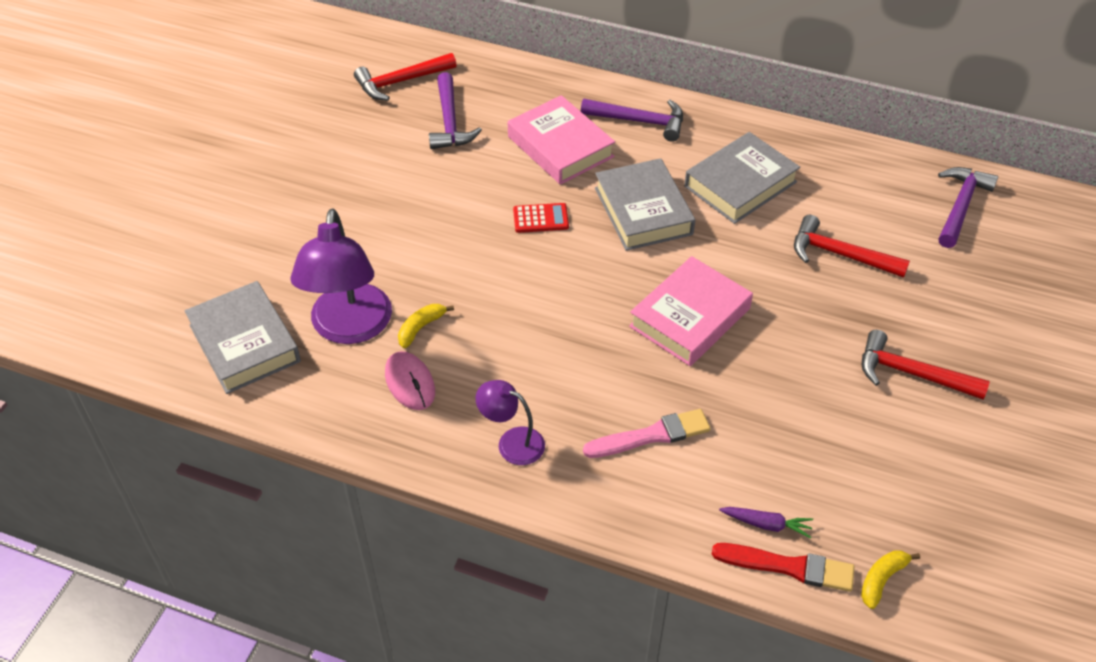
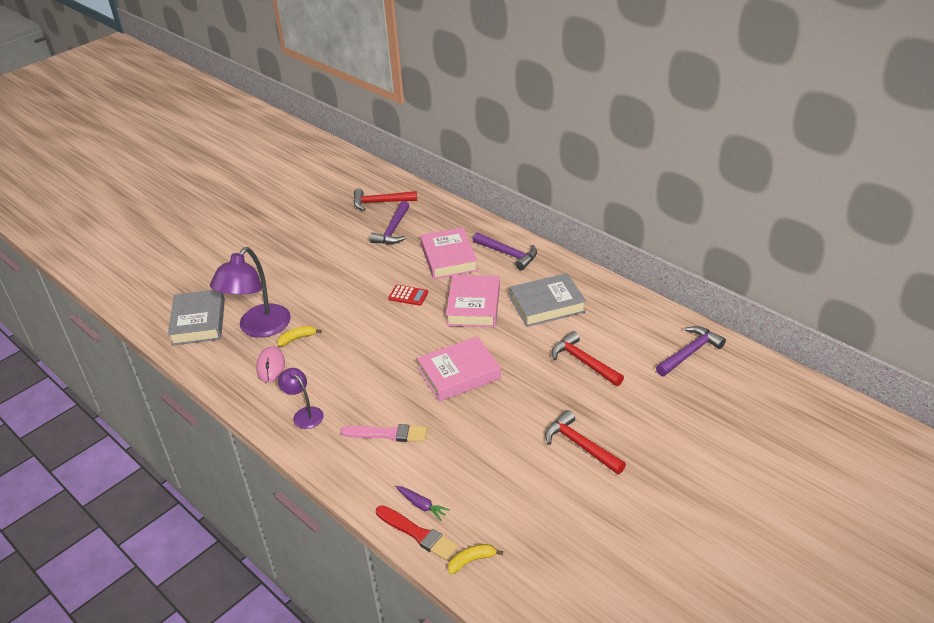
camera: 25 degrees right, 10 degrees down
(643, 211) = (474, 306): grey book -> pink book

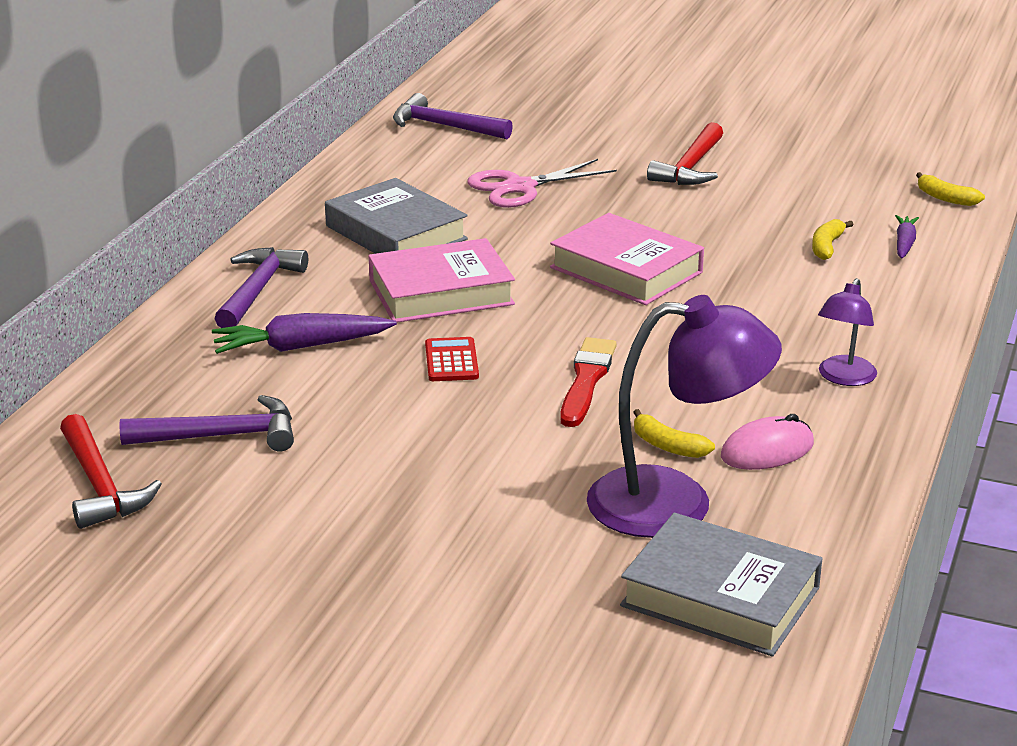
camera: 115 degrees left, 10 degrees down
(199, 322) = (720, 596): grey book -> grey book turned 60 degrees clockwise
(387, 434) = (809, 296): pink brush -> none
(417, 534) = (950, 236): red brush -> red brush (586, 380)
(438, 466) = (827, 246): none -> yellow banana
(448, 258) = (301, 347): pink book -> purple carrot
(583, 362) = (520, 187): red hammer -> pink scissors

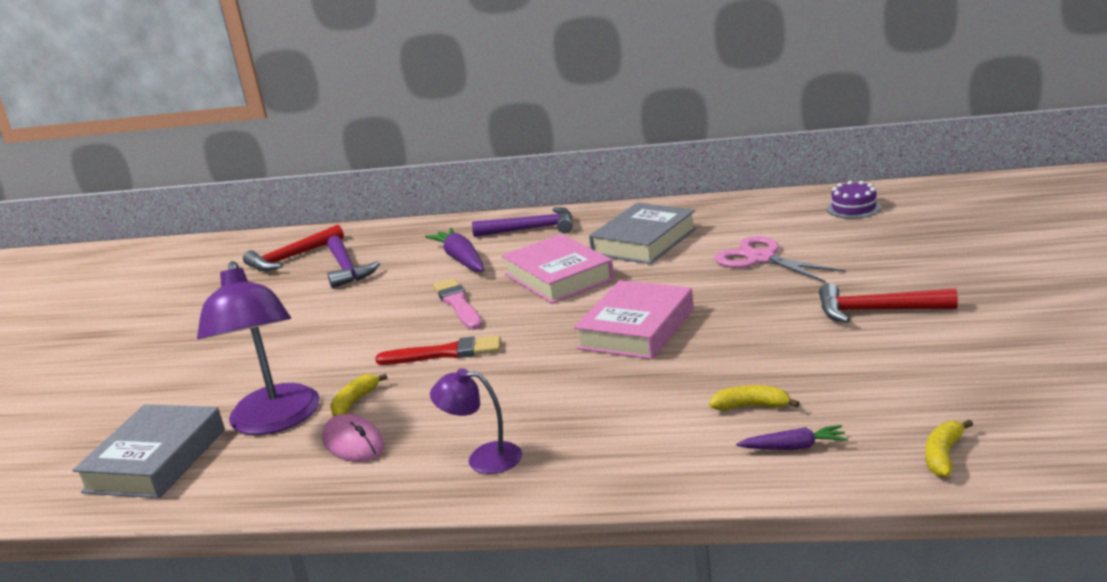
camera: 80 degrees right, 5 degrees down
(444, 126) = (853, 208): purple hammer -> purple cake
(451, 361) = (458, 304): red calculator -> pink brush

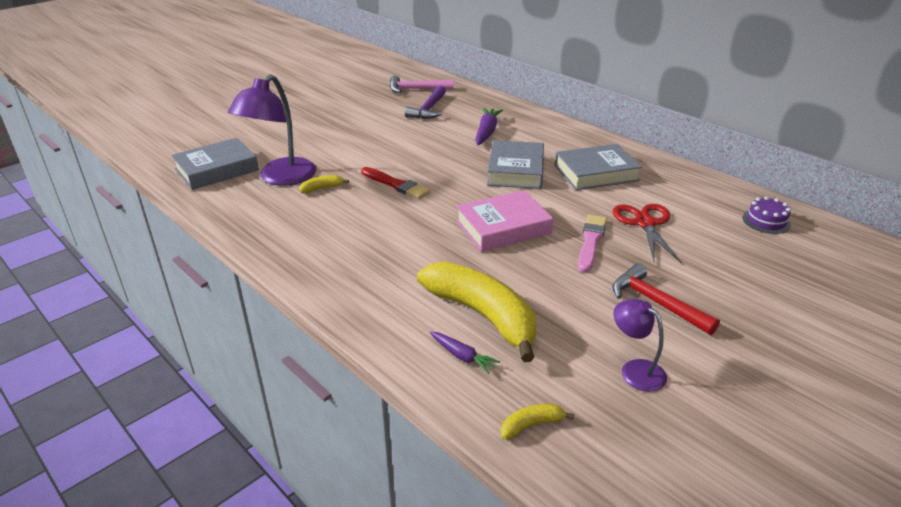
camera: 35 degrees right, 10 degrees up
(291, 257) = (416, 89): red hammer -> pink hammer
(353, 443) = (289, 210): pink mouse -> none
(458, 304) = (444, 159): pink brush -> pink brush (591, 241)
(483, 458) = (322, 255): purple lamp -> purple lamp (635, 370)
(531, 229) = (549, 132): purple hammer -> none
(558, 277) = (516, 170): pink book -> grey book
(752, 406) = (483, 315): yellow banana -> yellow banana, size x2.49
(761, 258) = (645, 223): pink scissors -> red scissors

